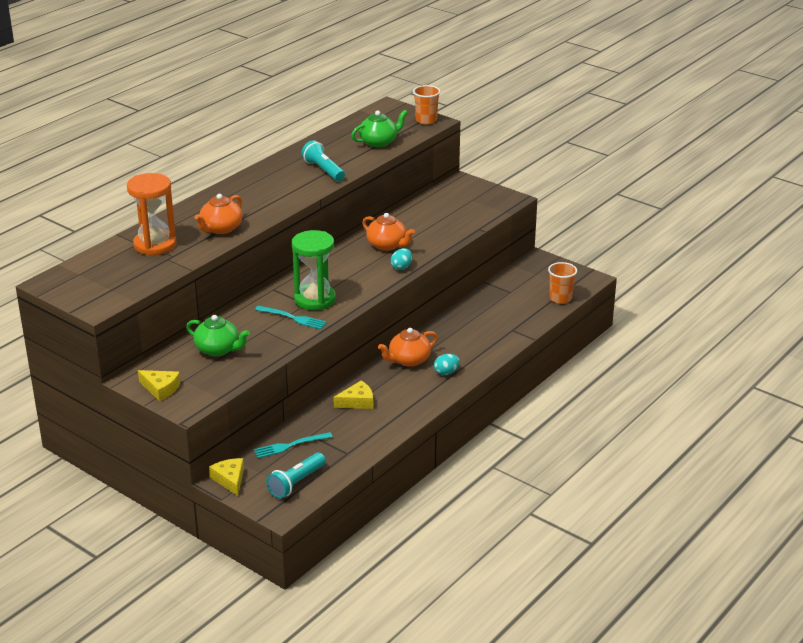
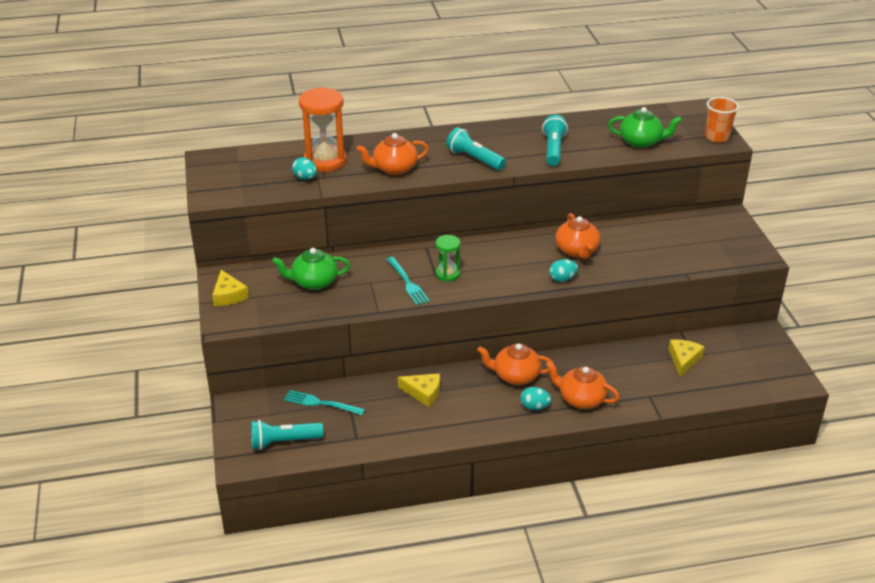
camera: 40 degrees right, 5 degrees up
(158, 263) = (305, 178): none -> turquoise egg
(218, 349) = (313, 282): green teapot -> green teapot turned 105 degrees clockwise
(230, 480) = (240, 407): yellow cheese -> yellow cheese (684, 360)
(274, 199) = (474, 159): none -> turquoise flashlight
(315, 299) = (447, 274): green hourglass -> green hourglass, size x0.55
(470, 353) = (581, 399): none -> orange teapot
(560, 298) = (739, 387): orange cup -> none

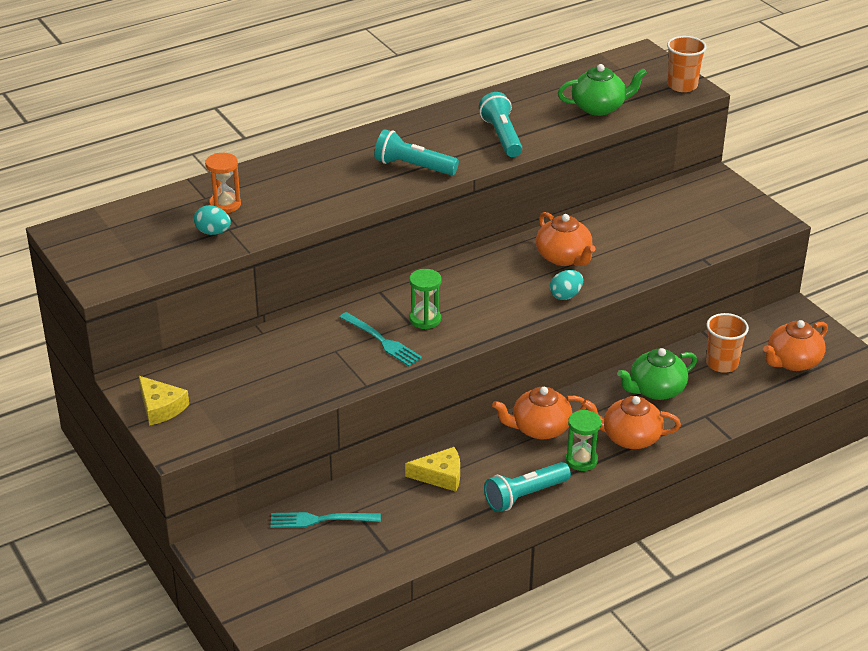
camera: 20 degrees left, 0 degrees up
(284, 441) = (300, 579): turquoise flashlight -> turquoise flashlight (525, 495)
(313, 282) = (262, 366): green teapot -> green teapot (656, 390)
(325, 161) = (225, 205): orange hourglass -> orange hourglass, size x0.55
(394, 168) = (320, 198): orange teapot -> orange teapot (792, 362)
(534, 407) = (581, 460): turquoise egg -> green hourglass
(684, 360) = (722, 364): yellow cheese -> orange cup

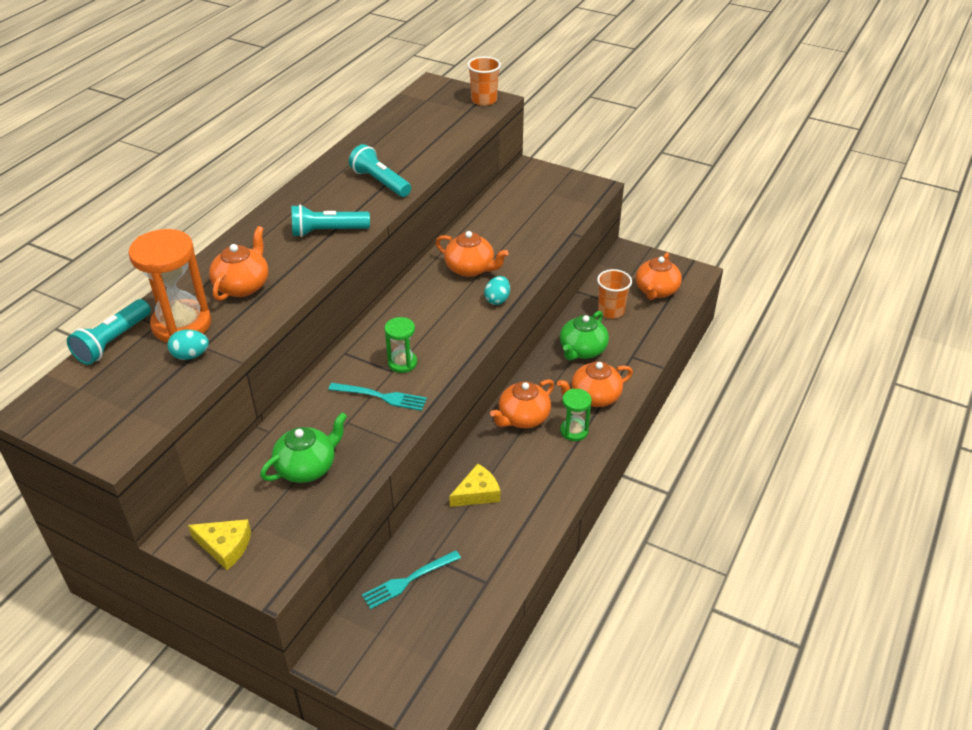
camera: 30 degrees left, 5 degrees up
(225, 205) = (182, 324): orange hourglass -> orange hourglass, size x1.83
(300, 189) = (243, 286): none -> orange teapot
(525, 495) = (555, 480): turquoise flashlight -> turquoise flashlight (113, 341)
(599, 107) = (437, 135): green teapot -> green teapot (307, 467)

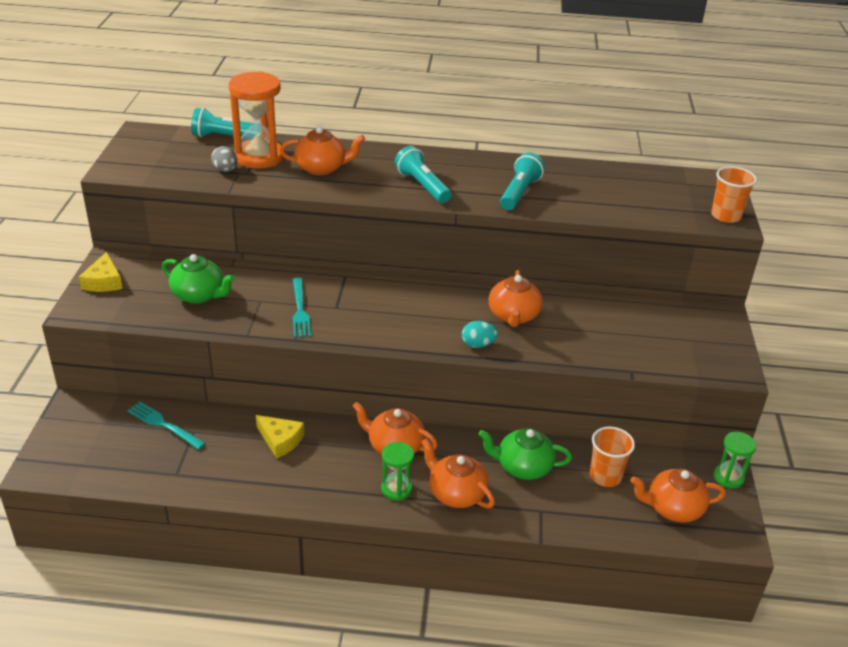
camera: 65 degrees right, 5 degrees down
(190, 355) = (225, 170): turquoise egg -> grey egg
(402, 363) = (350, 310): green hourglass -> green hourglass (728, 477)

